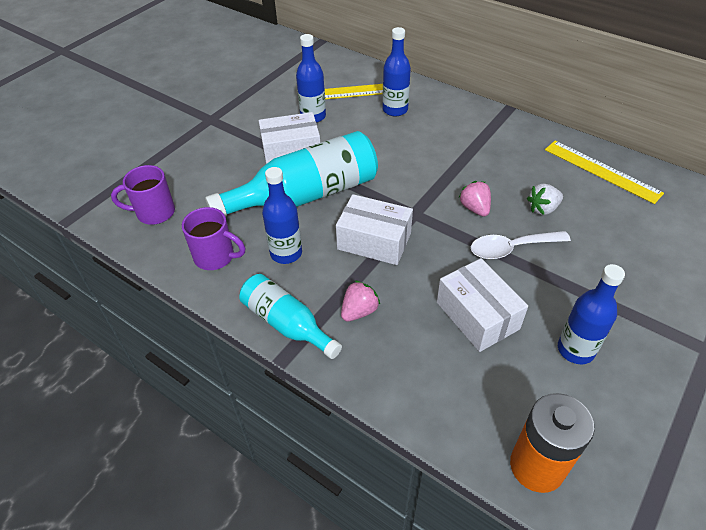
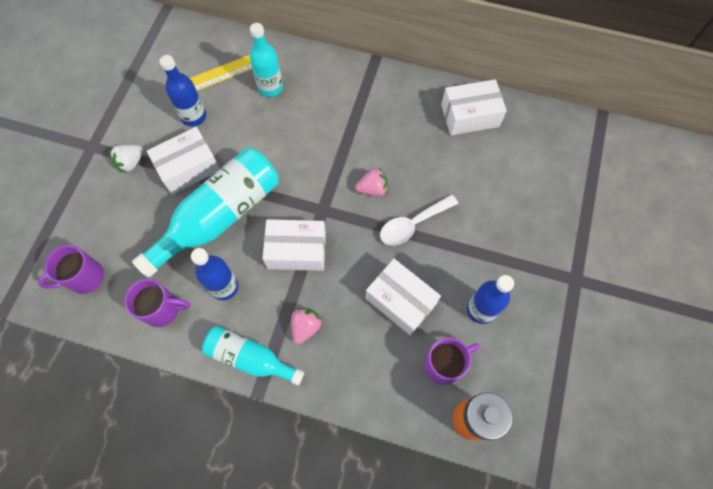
camera: 20 degrees left, 20 degrees up
(395, 110) = (270, 87): blue bottle -> turquoise bottle
(475, 208) = (372, 189): pink strawberry -> pink strawberry turned 120 degrees clockwise
(514, 394) = (444, 364): none -> purple mug
(543, 209) = (429, 173): white strawberry -> white strawberry (131, 163)
(601, 171) = (470, 116): yellow ruler -> white box

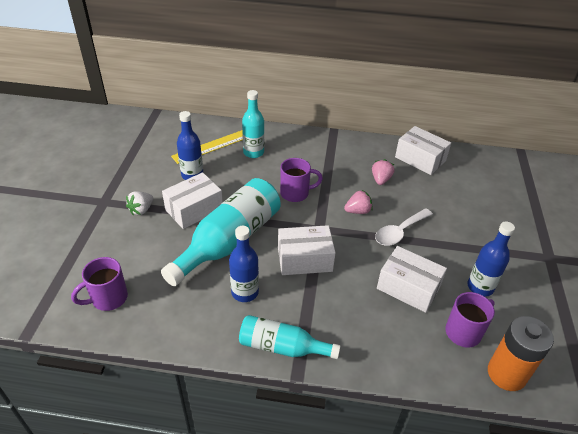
camera: 10 degrees left, 25 degrees down
(163, 309) = (189, 316): purple mug -> purple mug (296, 193)
(305, 327) = (328, 316): pink strawberry -> pink strawberry (381, 180)
(470, 116) = (420, 159): white box -> white box turned 60 degrees clockwise

